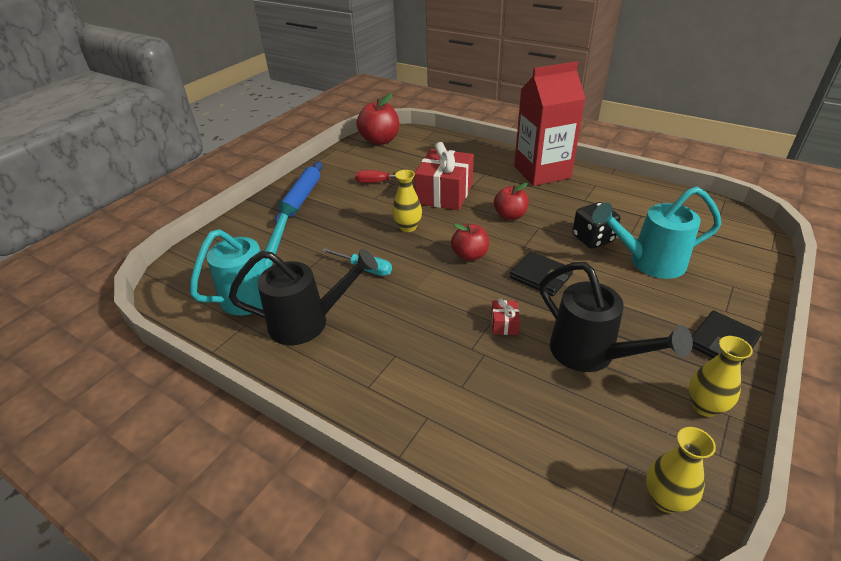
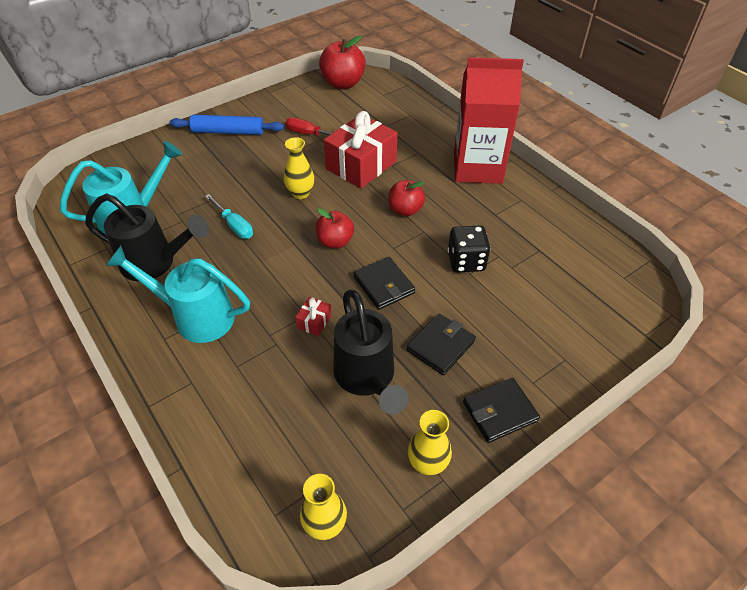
camera: 20 degrees right, 10 degrees up
(301, 198) = (228, 132): blue rolling pin -> blue rolling pin turned 60 degrees clockwise
(629, 308) = (440, 346): none -> black wallet
(649, 262) = (501, 305): turquoise watering can -> turquoise watering can (195, 317)

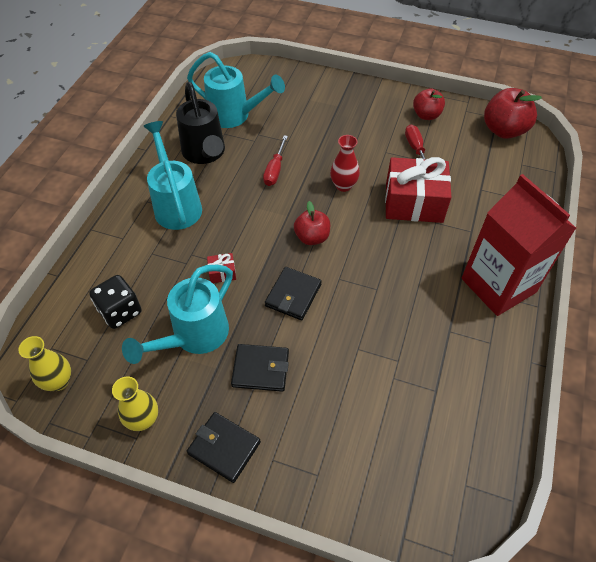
camera: 55 degrees right, 5 degrees up
(228, 132) = (367, 104): blue rolling pin -> none
(234, 225) = (275, 170): turquoise screwdriver -> red screwdriver
(300, 193) = (343, 185): yellow vase -> red vase
(367, 378) = (194, 336): black watering can -> turquoise watering can
(405, 210) = (390, 262): red apple -> red apple (426, 115)
(466, 261) = (369, 339): black dice -> black dice (120, 311)

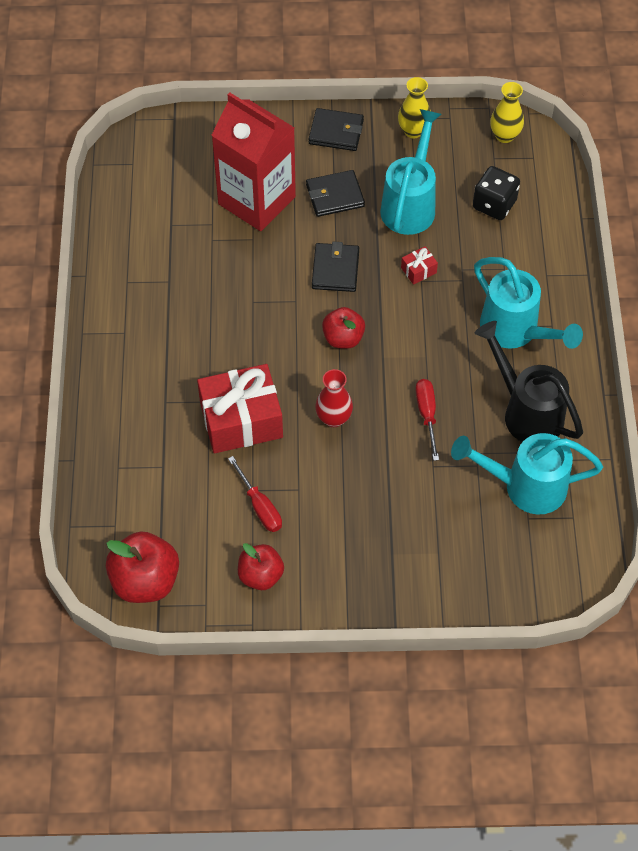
camera: 160 degrees right, 5 degrees up
(498, 285) = (126, 343): red carton -> red carton (257, 200)

